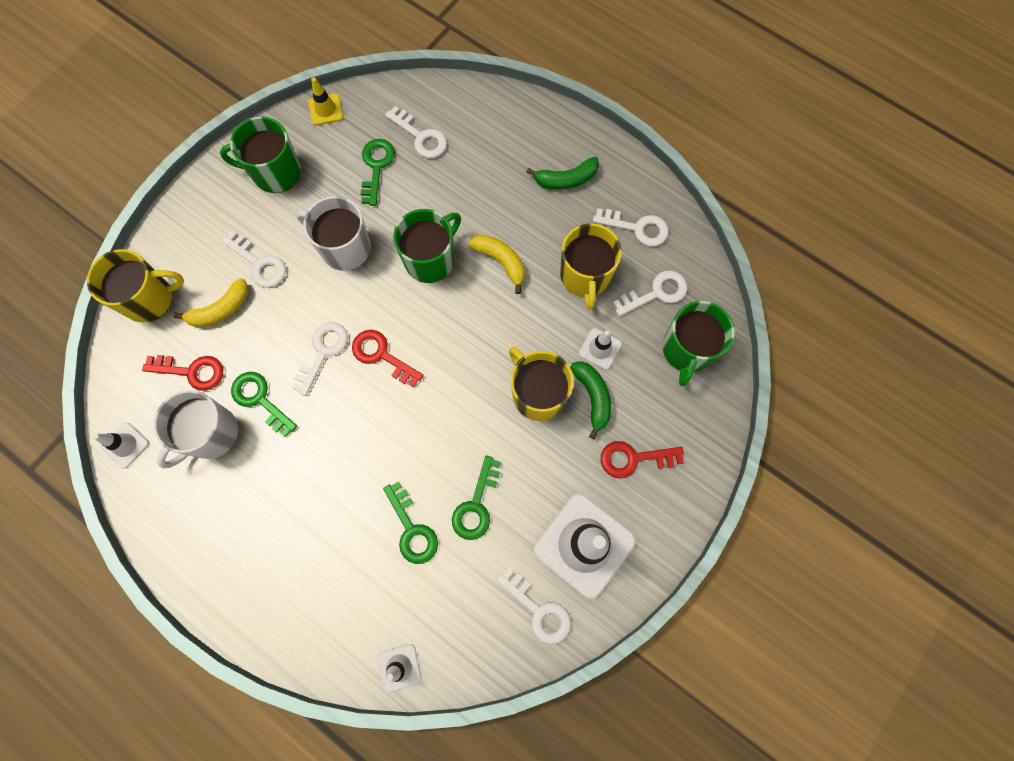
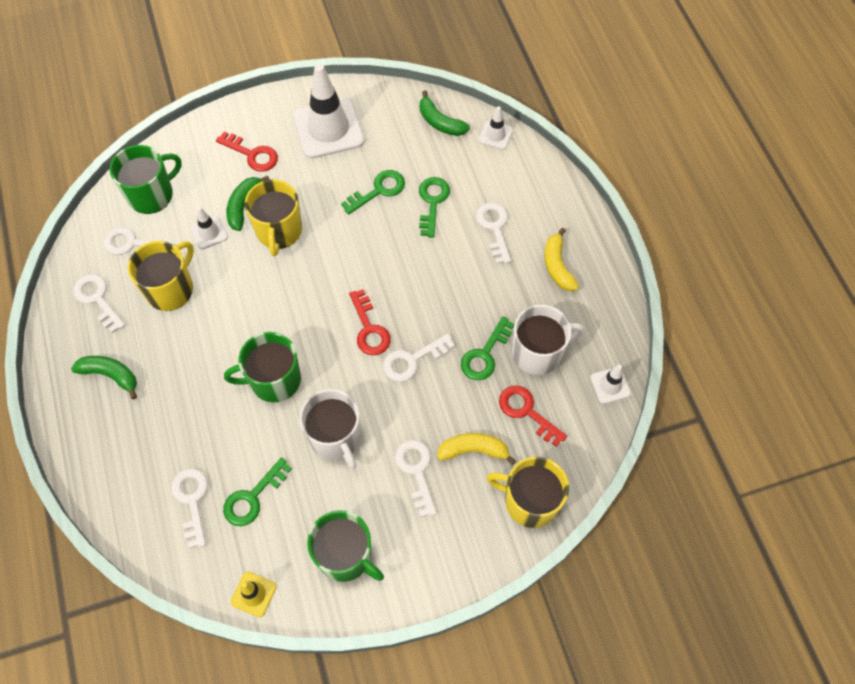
camera: 145 degrees left, 10 degrees down
(260, 399) = (485, 355): green key -> green key turned 45 degrees clockwise
(472, 641) = (440, 122): none -> green banana
(501, 261) = (222, 342): yellow banana -> yellow banana (557, 266)
(539, 610) = (386, 113): white key -> white key (494, 228)

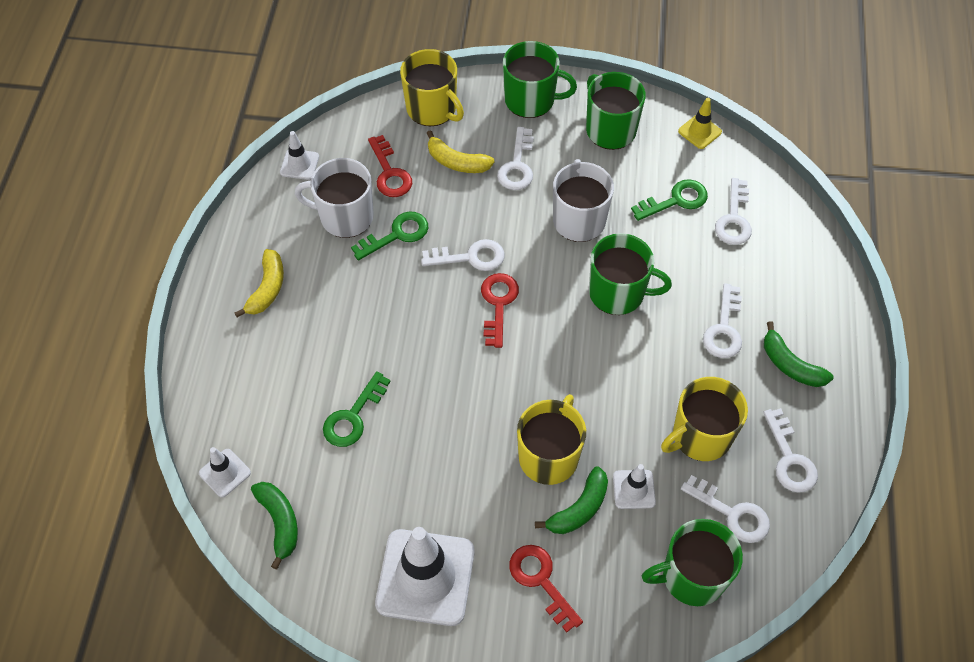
camera: 155 degrees left, 5 degrees down
(379, 190) = (407, 459): green key -> none
(439, 557) = (531, 100): none -> green mug
(494, 228) = (304, 357): white key -> white key (724, 329)

